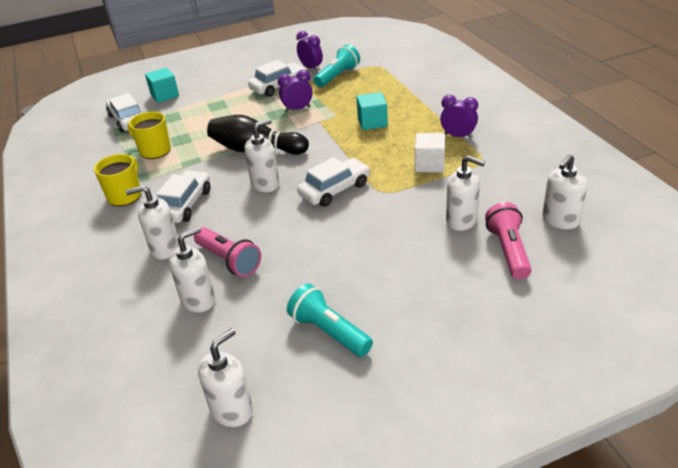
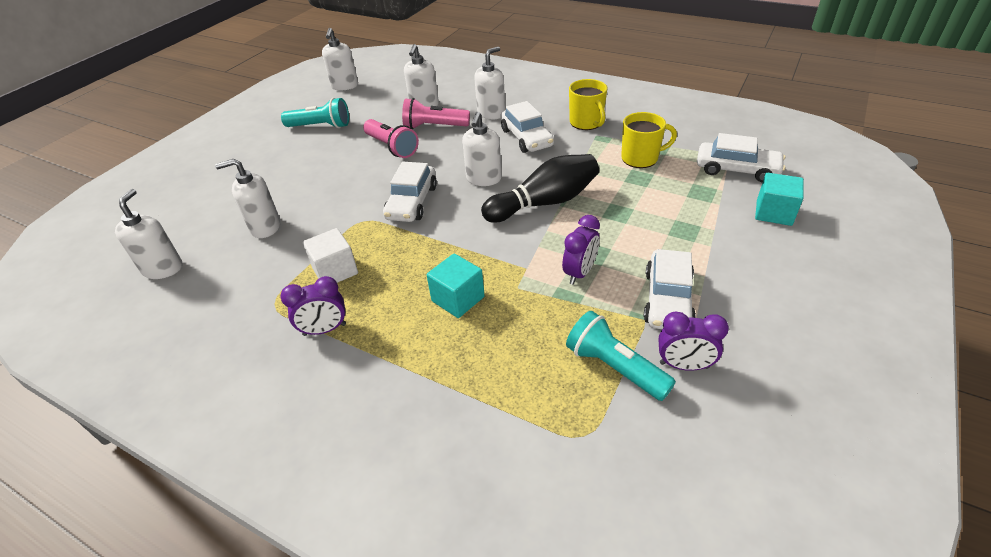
camera: 140 degrees right, 5 degrees up
(337, 76) = (614, 367): turquoise flashlight -> turquoise flashlight turned 135 degrees clockwise
(508, 251) = (210, 220): pink flashlight -> pink flashlight (392, 147)

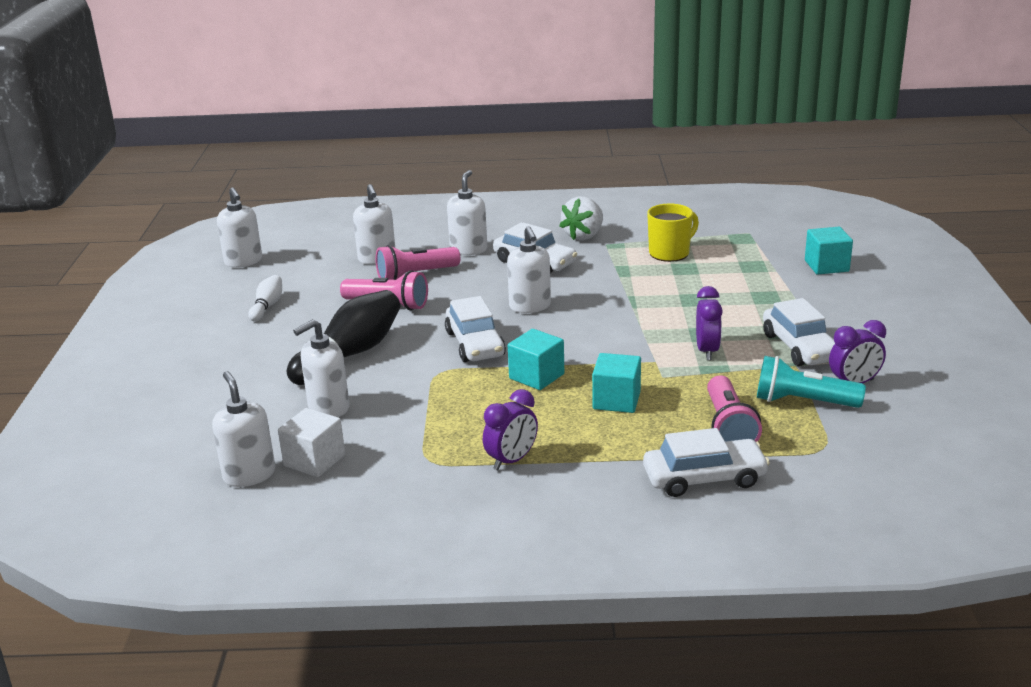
camera: 30 degrees left, 15 degrees down
(320, 126) = (267, 306): turquoise flashlight -> white bowling pin
(335, 271) = (462, 417): white cube -> white cube (314, 460)
(423, 250) = (536, 376): none -> turquoise cube
(520, 369) = (728, 427): none -> pink flashlight
(544, 203) = (615, 310): black bowling pin -> black bowling pin (350, 354)
(586, 123) = (584, 236): yellow mug -> white strawberry
(736, 169) = (765, 242): white car -> white car (704, 478)

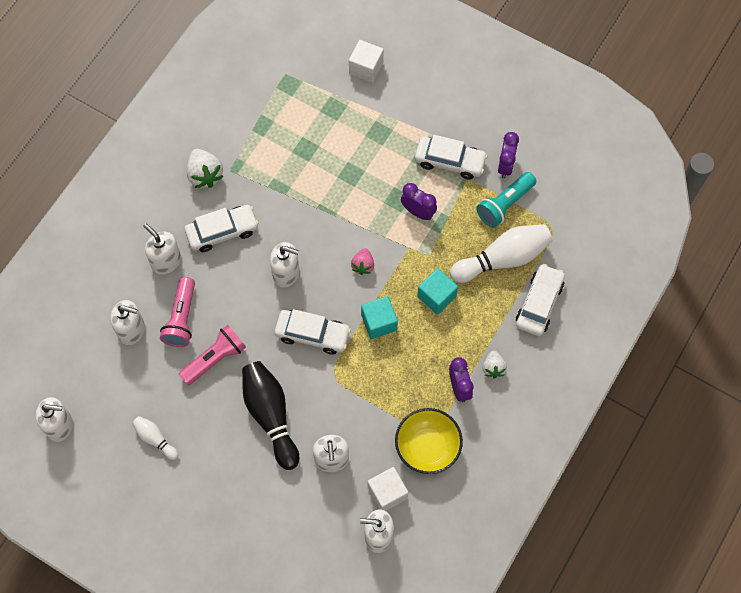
camera: 60 degrees left, 40 degrees up
(404, 467) = (427, 447): none -> yellow bowl
(568, 476) = (493, 368): none -> white strawberry
(595, 343) = (363, 265): none -> pink strawberry
(670, 253) = (276, 141): yellow mug -> none
(728, 427) = (503, 259): pink flashlight -> white bowling pin
(826, 266) = (366, 68): turquoise cube -> white cube

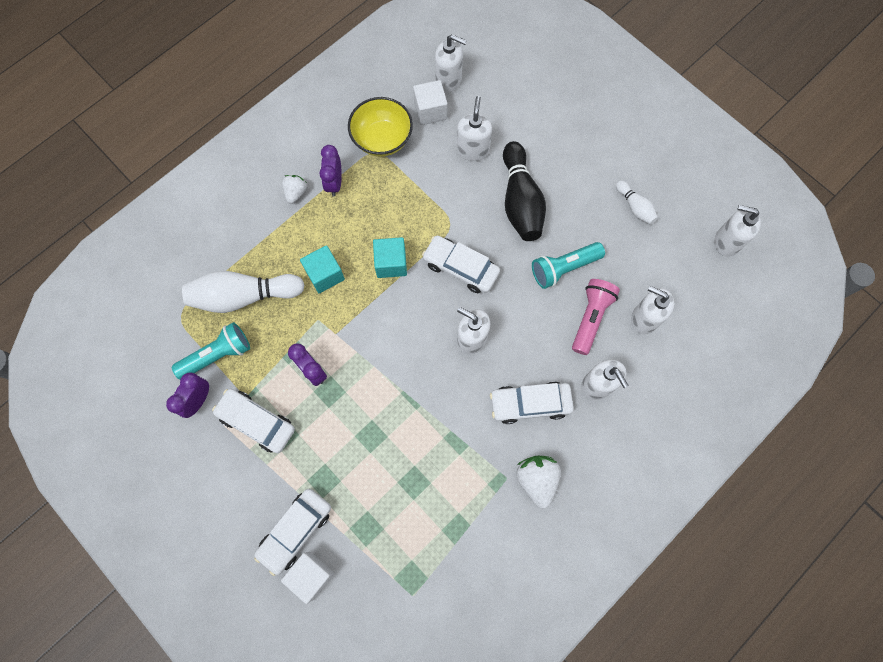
camera: 165 degrees left, 5 degrees up
(215, 359) = (564, 268): pink flashlight -> turquoise flashlight
(363, 265) = (389, 326): pink strawberry -> none
(539, 303) = (227, 242): white car -> white car (295, 531)

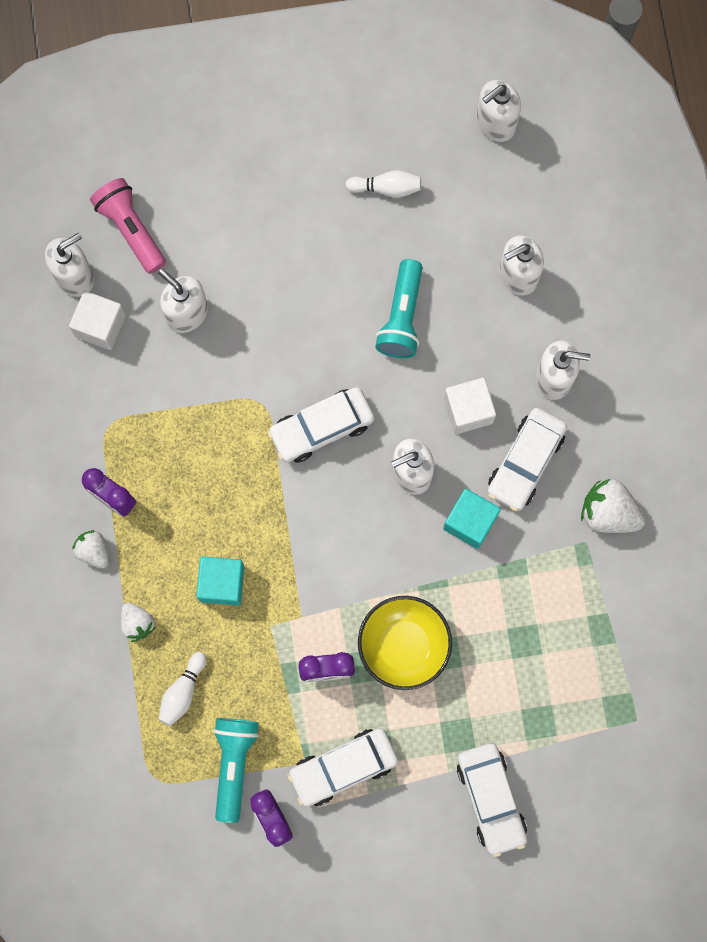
camera: 55 degrees left, 5 degrees up
(244, 296) = (183, 691): white bowling pin -> white bowling pin, size x0.50
(269, 244) = (137, 623): none -> white strawberry
(311, 575) = (548, 811): white cube -> white cube (468, 410)
(382, 139) = (96, 406): yellow bowl -> yellow bowl (403, 646)
(391, 263) = (261, 500): turquoise cube -> turquoise cube (470, 522)
(520, 201) = (289, 306): black bowling pin -> none
(590, 318) = (477, 330): pink flashlight -> pink flashlight (131, 229)

